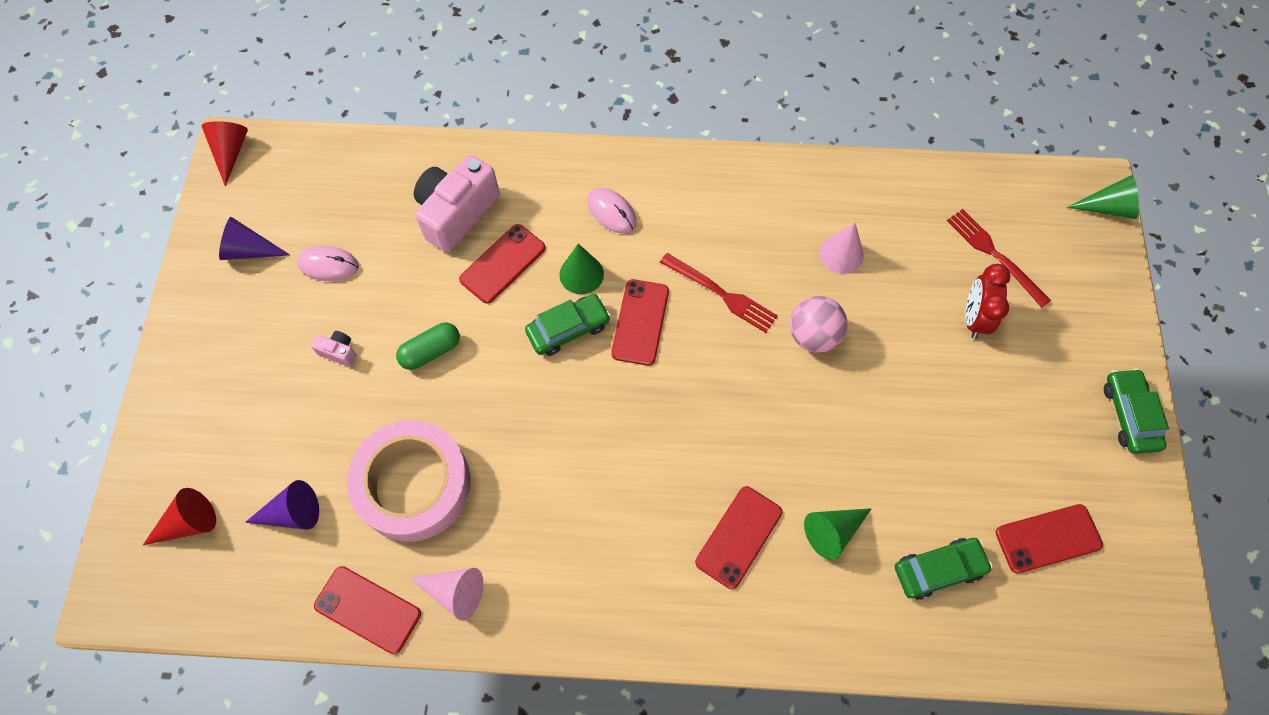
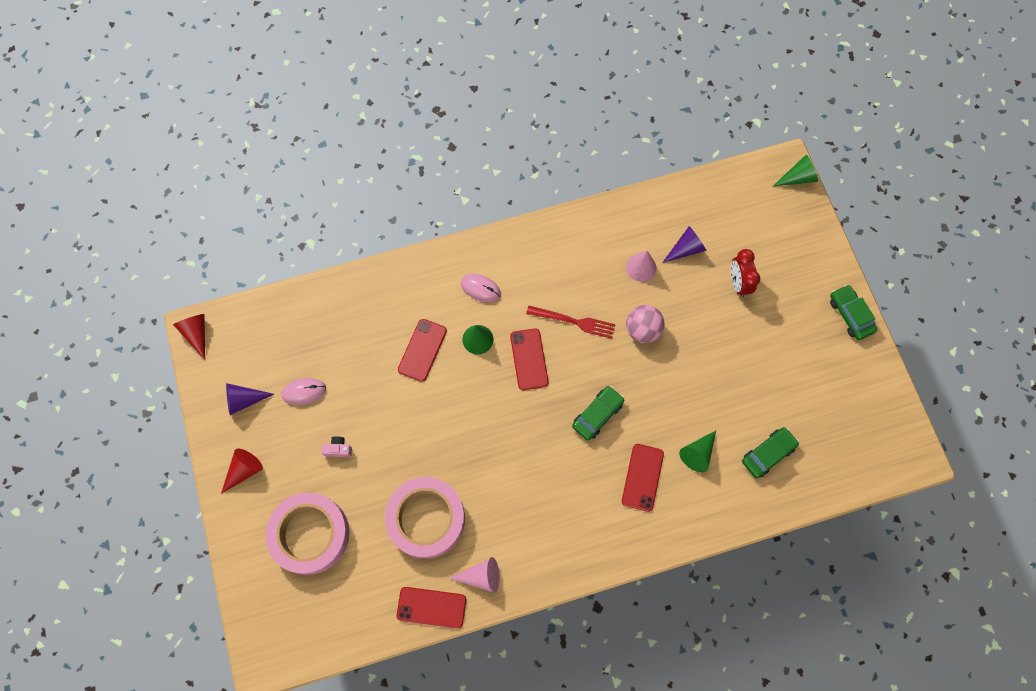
camera: 20 degrees left, 5 degrees up
(189, 523) = (291, 597): red cone -> red cone (244, 470)
(252, 449) = (310, 534): none -> pink tape
(293, 513) = (356, 565): purple cone -> purple cone (686, 249)
(431, 351) = (400, 427): green capsule -> none
(457, 213) = (376, 325): pink camera -> none
(568, 329) = (484, 380): green car -> green car (597, 415)
(994, 255) = (737, 235): red fork -> none
(1048, 538) = (825, 411): red phone -> none

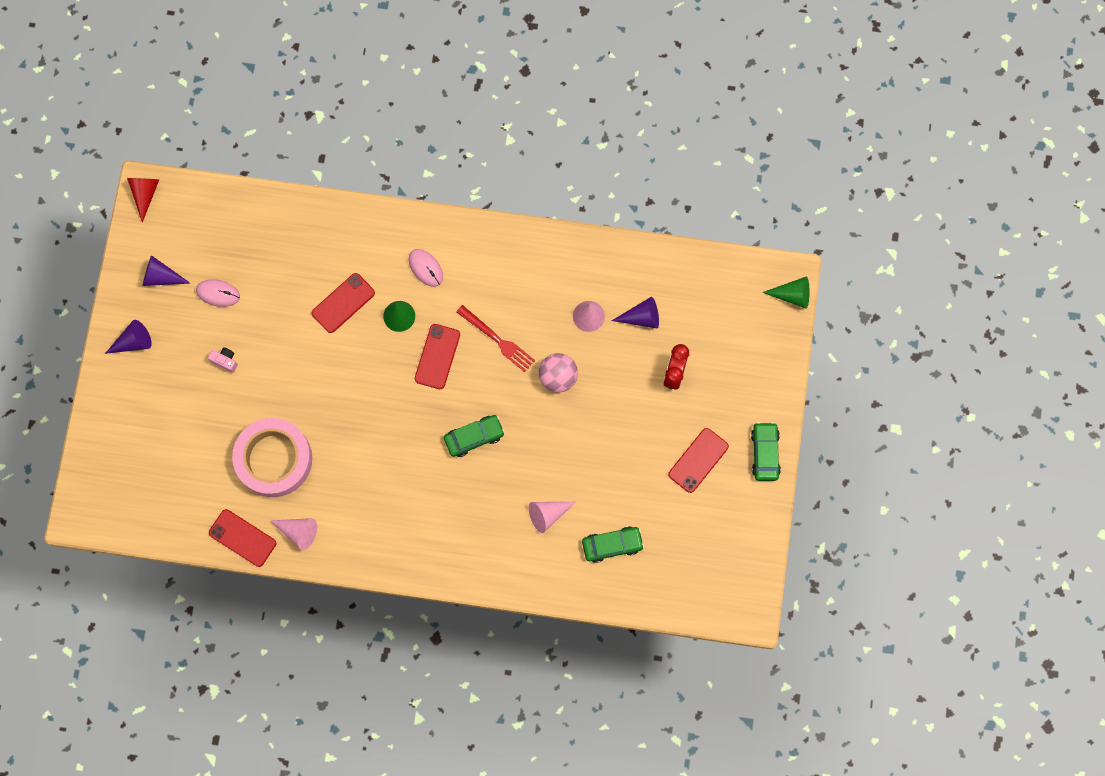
camera: 25 degrees right, 5 degrees up
(244, 470) = (134, 342): red cone -> purple cone
(310, 534) = (166, 426): pink tape -> none
(642, 477) = (485, 512): red phone -> red phone (698, 460)
(697, 453) = (547, 514): green cone -> pink cone

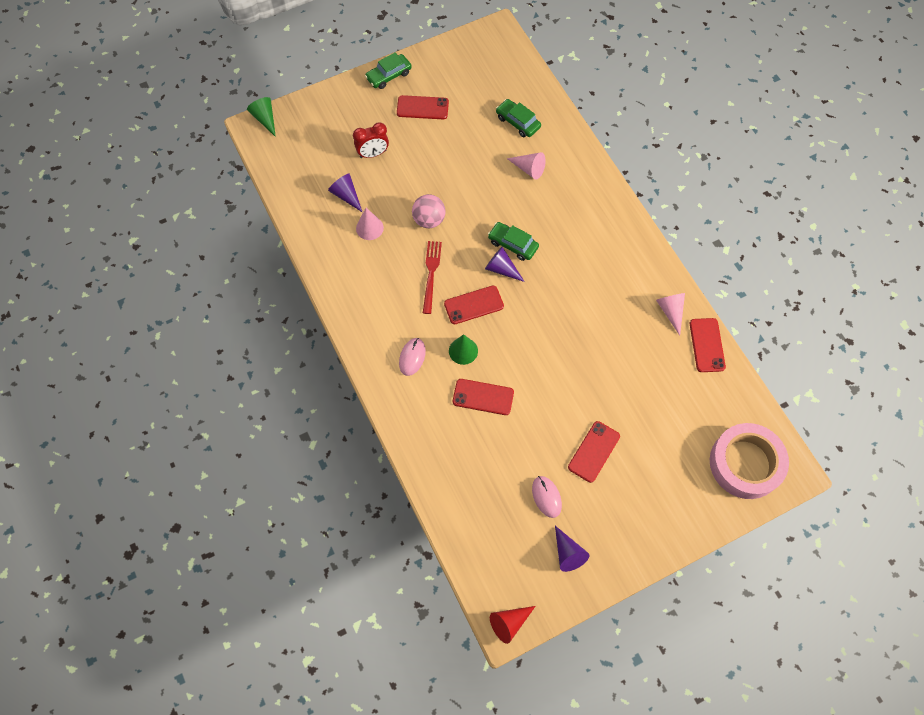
camera: 125 degrees left, 10 degrees down
(134, 342) = (635, 534): purple cone -> purple cone (501, 269)
(225, 361) = (594, 451): pink camera -> red phone
(274, 459) = (636, 363): pink tape -> pink tape (745, 463)

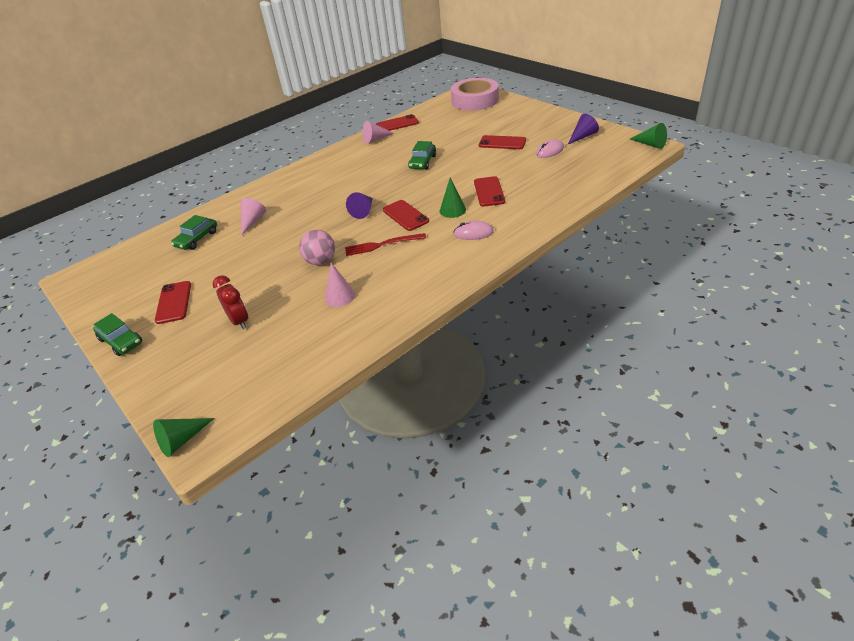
camera: 100 degrees left, 25 degrees down
(346, 195) = (300, 325): purple cone -> none
(509, 623) = (650, 144): red cone -> green cone
(513, 244) = (336, 211): green car -> green car (422, 162)

